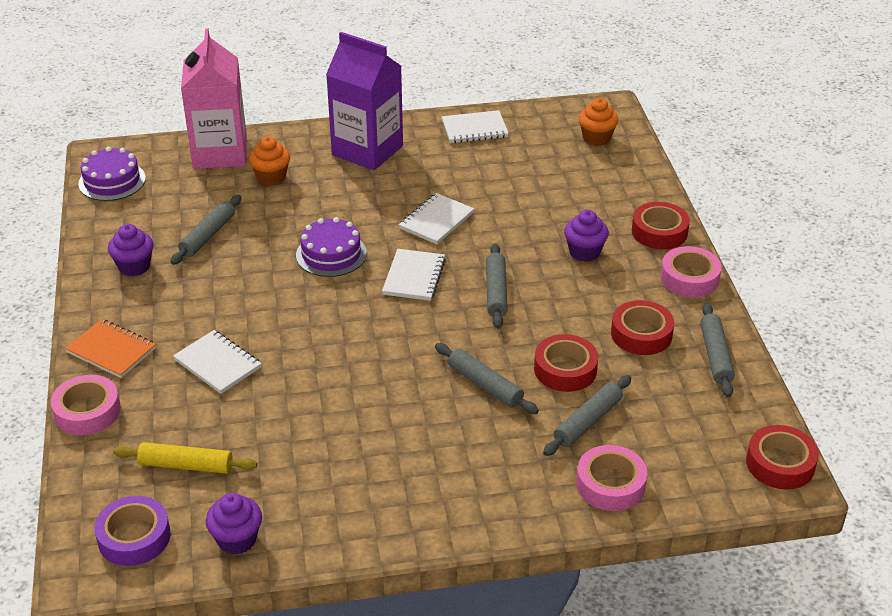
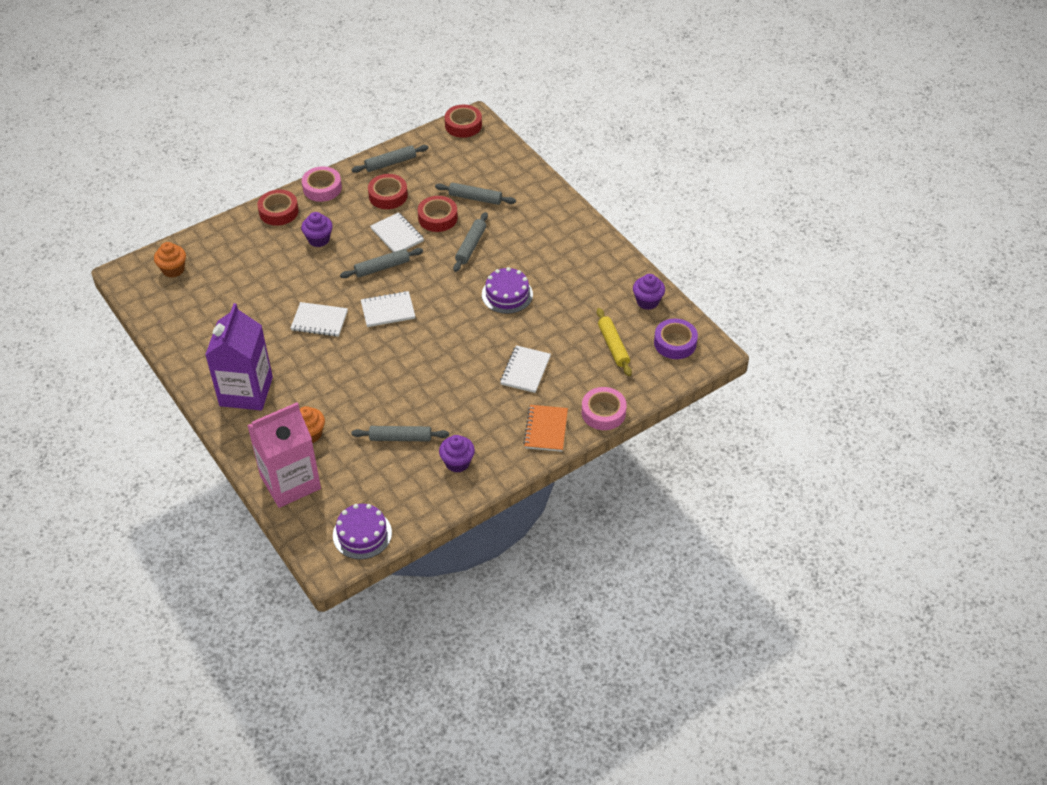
camera: 115 degrees left, 10 degrees up
(331, 254) = (386, 361): purple cake -> purple cake (507, 294)
(474, 129) = (188, 340): white notebook -> white notebook (397, 235)
(610, 484) = (516, 178): pink tape -> none

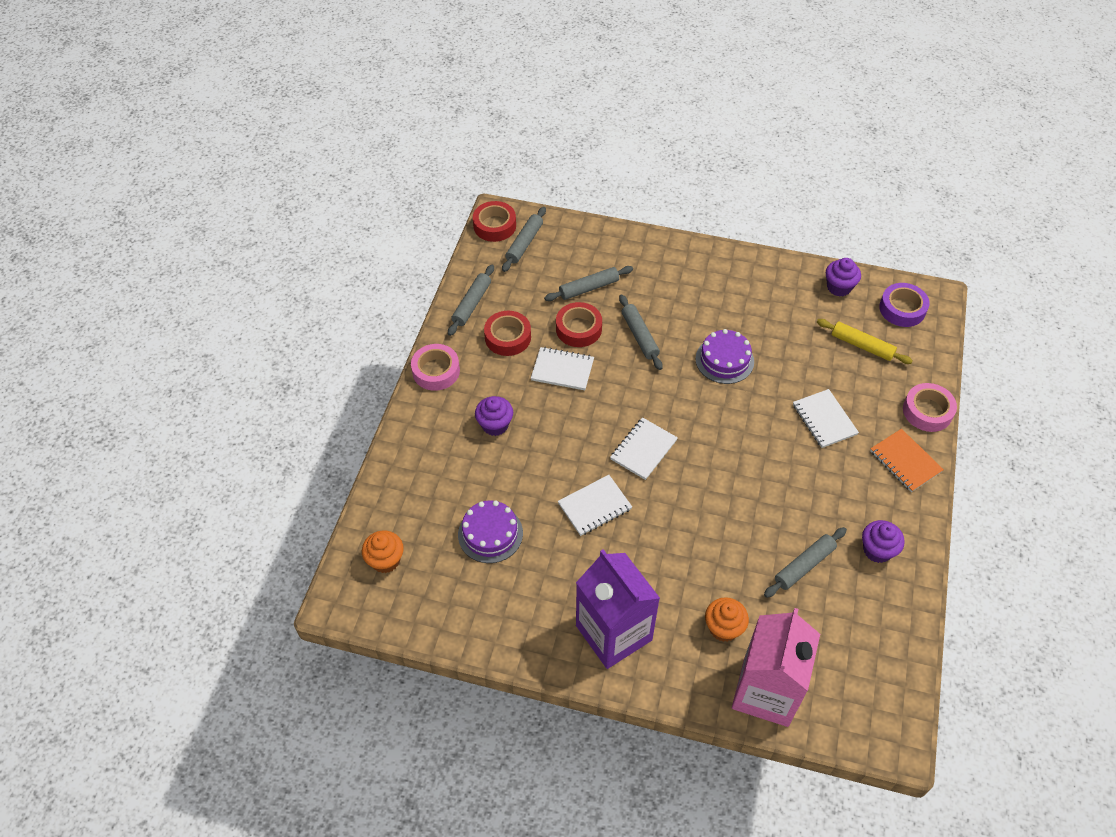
camera: 40 degrees left, 5 degrees up
(278, 211) = (421, 423): red tape -> none
(362, 534) = (887, 688): purple cake -> purple cake (490, 534)
(382, 267) = (587, 411): grey rolling pin -> grey rolling pin (524, 243)

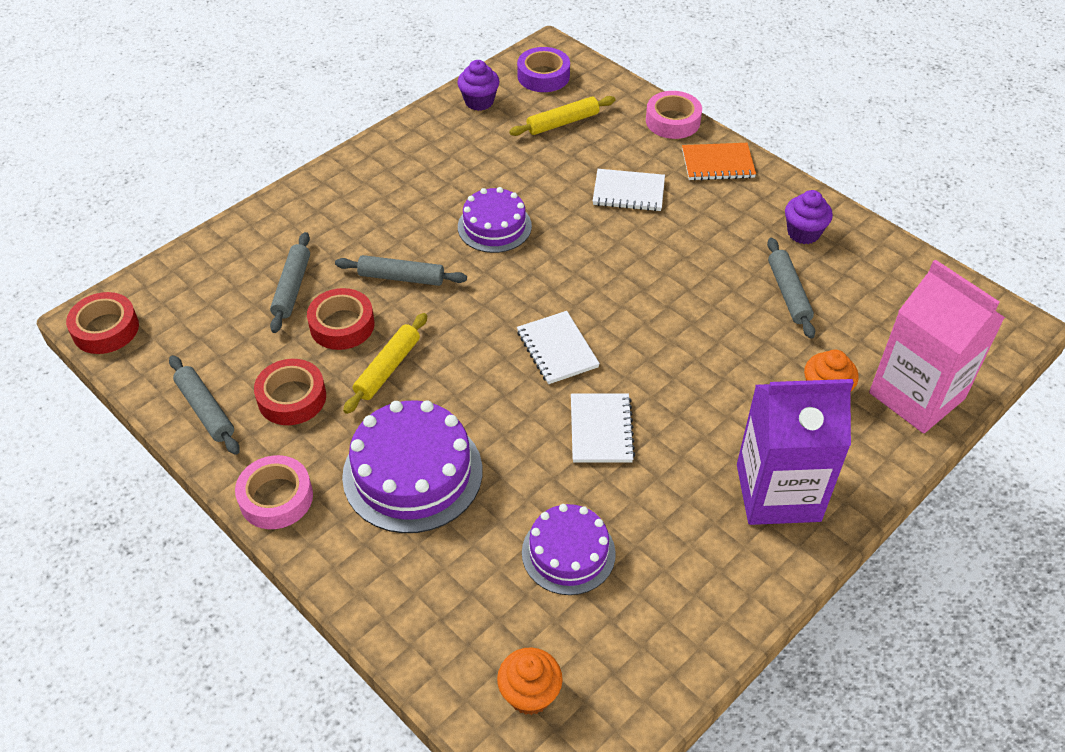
camera: 60 degrees left, 5 degrees down
(495, 425) = (412, 473): purple cupcake -> purple cake
(524, 243) = (164, 314): grey rolling pin -> none
(562, 370) = (388, 368): white notebook -> yellow rolling pin

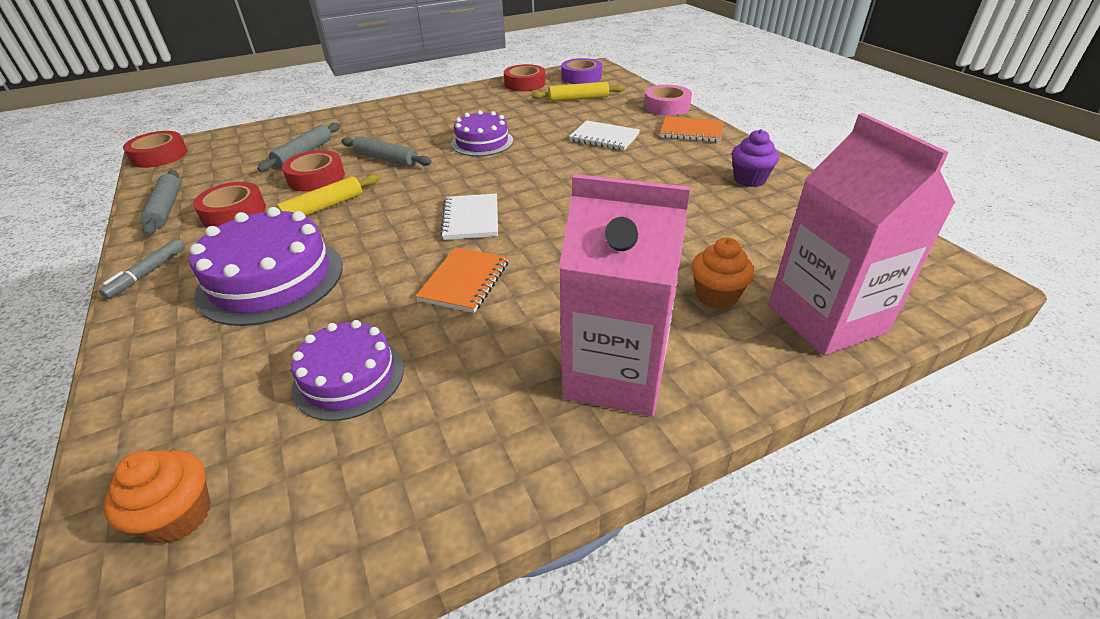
camera: 20 degrees right, 10 degrees down
(276, 498) = (147, 273): pink tape -> grey marker
(479, 101) = (525, 84): purple cupcake -> red tape
(601, 430) = (464, 281): white notebook -> orange notebook
(778, 492) = (615, 374): purple carton -> pink carton
(788, 293) = (714, 216): grey rolling pin -> none

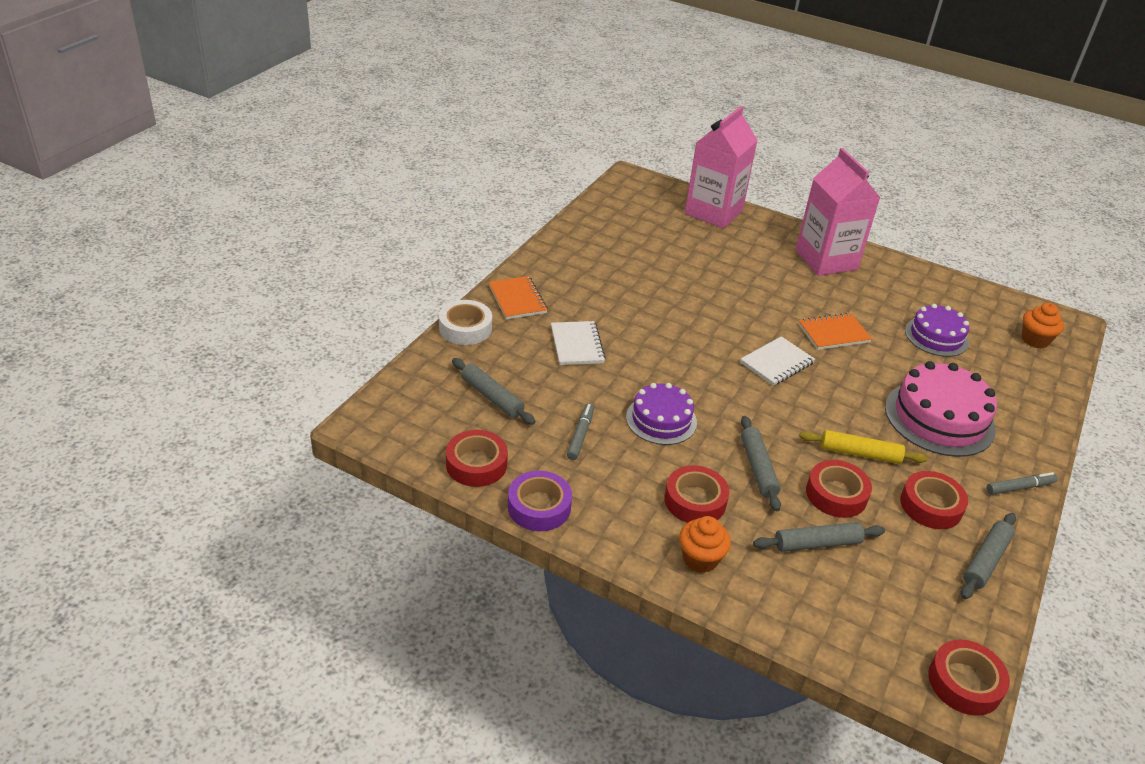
camera: 130 degrees left, 0 degrees up
(271, 279) = (939, 418): purple cake -> pink cake
(401, 129) = (695, 501): none -> red tape
(507, 114) = (580, 435): none -> grey marker
(578, 99) = (492, 397): yellow rolling pin -> grey rolling pin
(581, 77) = (415, 422): purple tape -> purple tape (539, 507)
(666, 106) = (465, 328): pink tape -> white tape
(716, 296) = (734, 244): orange cupcake -> orange cupcake (700, 559)
(749, 179) = (583, 255): purple cupcake -> none

